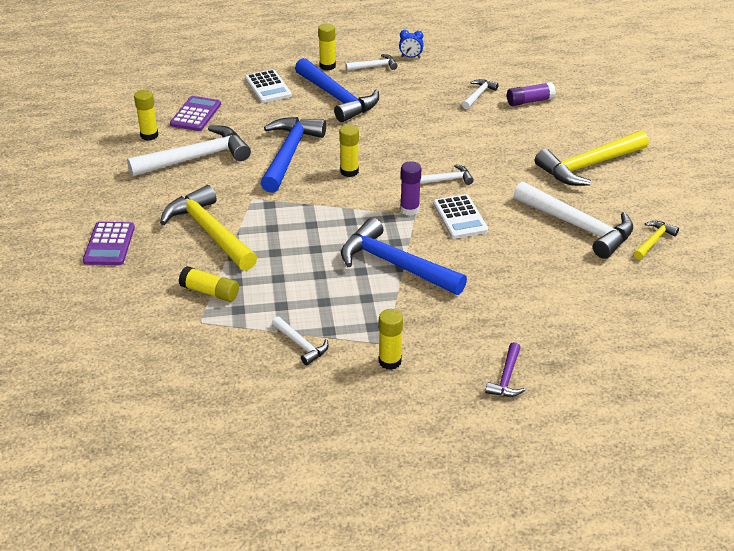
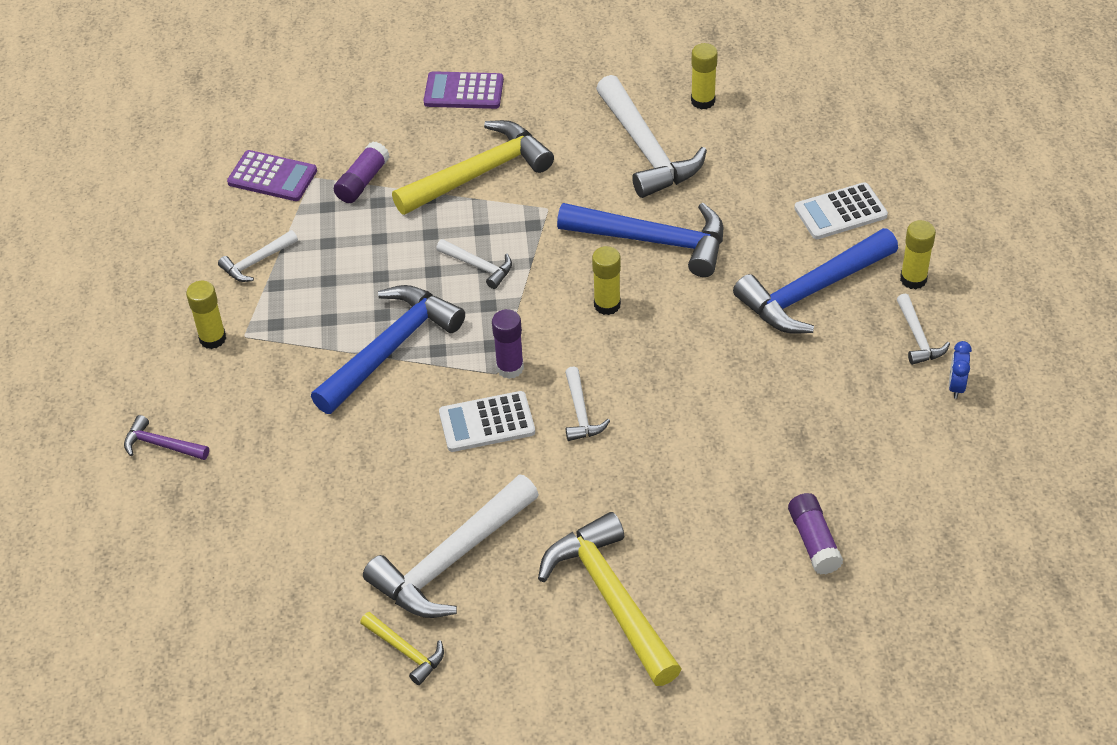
camera: 95 degrees right, 10 degrees up
(196, 114) = (758, 141): purple calculator -> purple calculator (272, 177)
(210, 292) = (362, 181): yellow glue stick -> purple glue stick
(478, 95) = (831, 471): white hammer -> white hammer (479, 266)

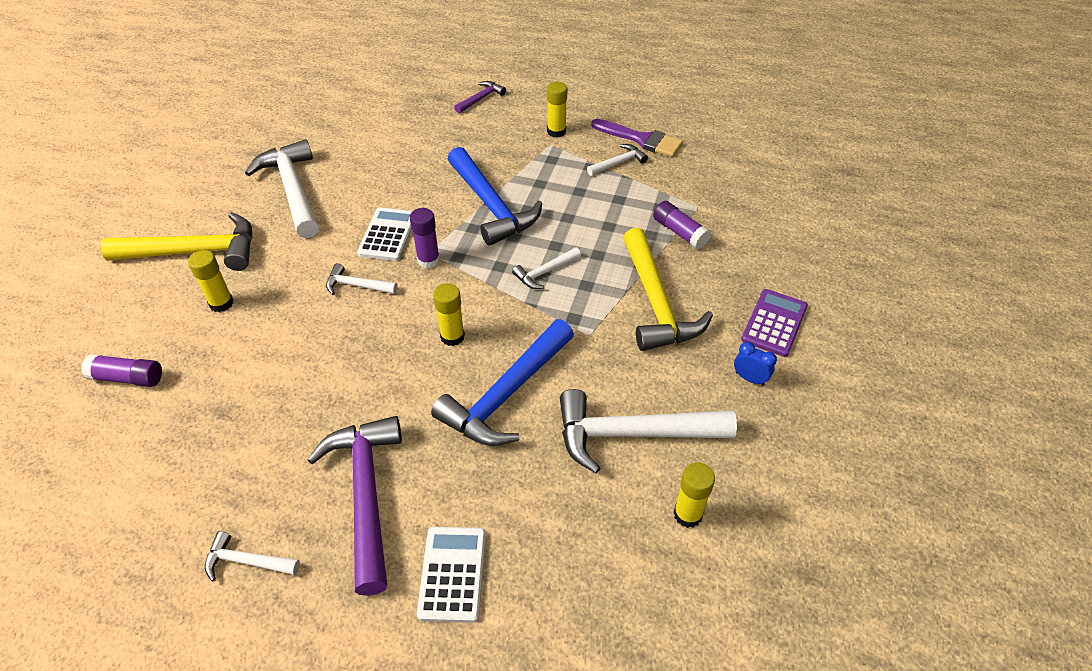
camera: 110 degrees right, 0 degrees up
(199, 254) = (641, 139): none -> purple brush
(256, 262) = (618, 163): white hammer -> white hammer turned 75 degrees clockwise
(272, 177) = (708, 187): purple calculator -> none
(406, 651) = (249, 157): yellow hammer -> none
(812, 292) = (366, 494): blue hammer -> purple hammer
(913, 279) = (318, 598): yellow glue stick -> yellow glue stick (221, 303)
(956, 386) = (168, 564): blue clock -> blue clock (749, 378)

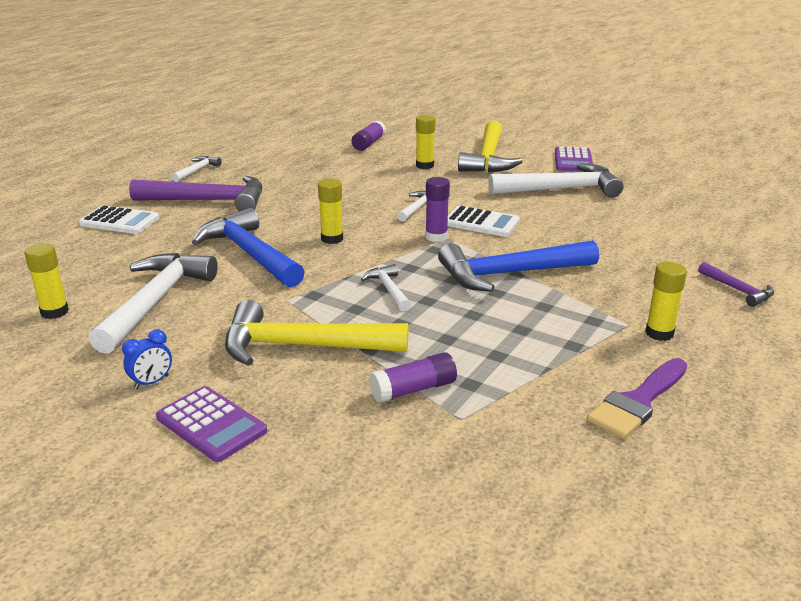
camera: 105 degrees right, 20 degrees down
(204, 186) = (573, 161): none -> purple calculator
(618, 163) = (579, 370): white hammer -> none

